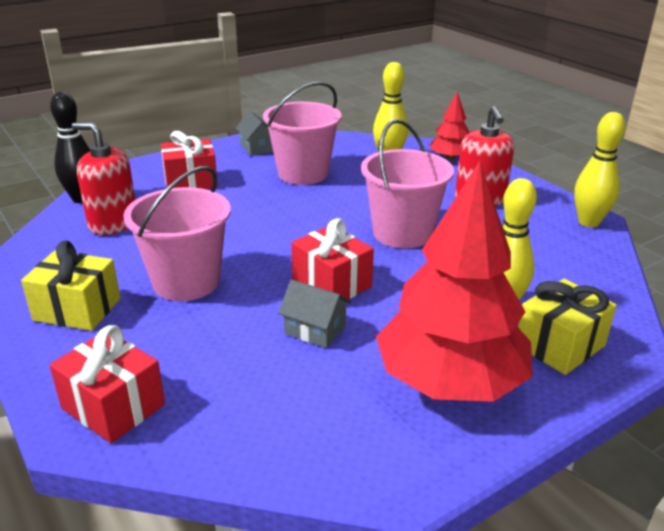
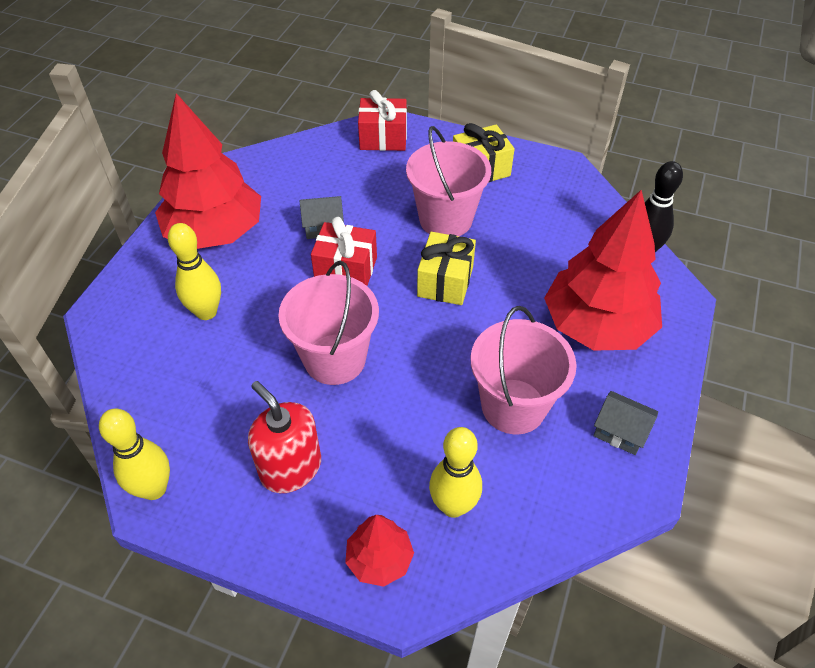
camera: 145 degrees right, 20 degrees up
(113, 223) = (574, 240): red soap dispenser -> none
(191, 181) = (597, 325): red gift -> red tree
(559, 345) = (152, 295): yellow gift -> yellow gift (445, 281)

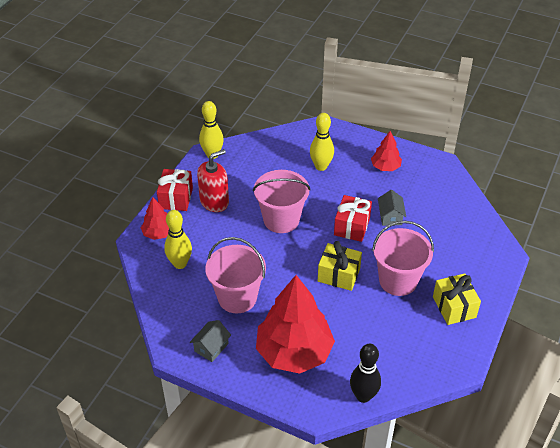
camera: 95 degrees right, 5 degrees down
(215, 232) = (385, 167): red tree -> red tree, size x0.48
(383, 138) = (487, 251): red gift -> red gift (176, 198)

